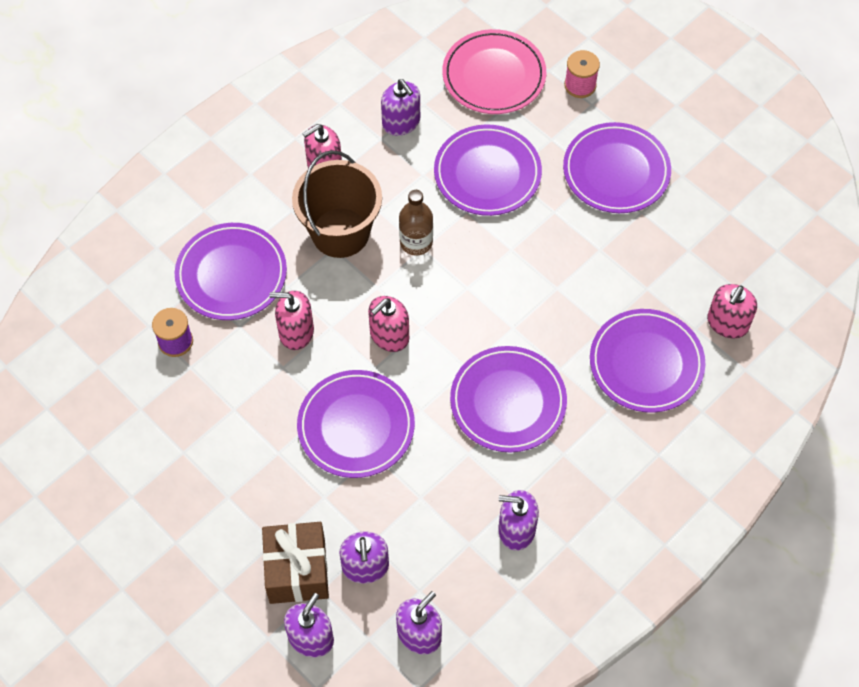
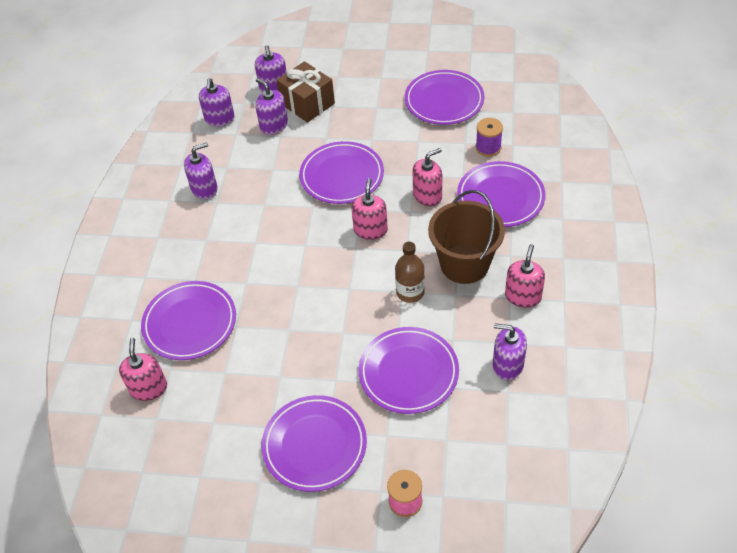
camera: 145 degrees right, 10 degrees down
(494, 76) = (480, 456): pink plate -> none
(508, 402) = (263, 244): purple plate -> purple plate (444, 101)

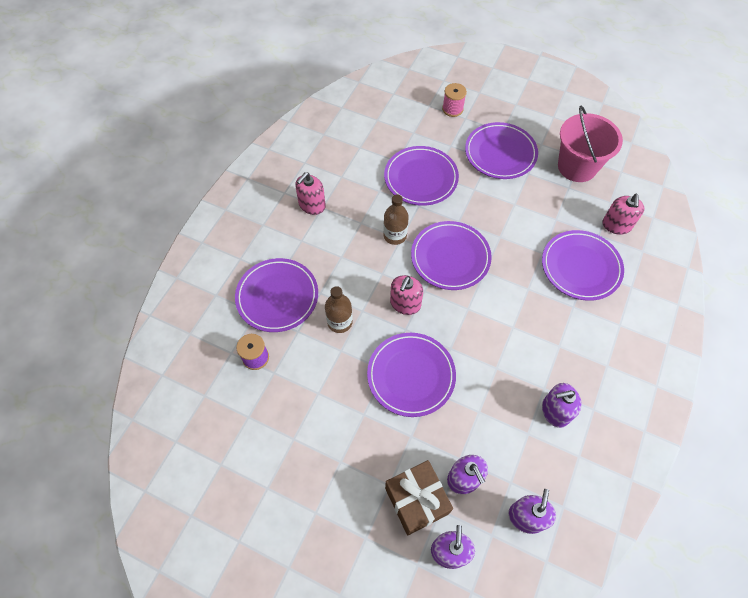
camera: 165 degrees left, 10 degrees up
(204, 459) = (577, 166): none -> pink bucket
(427, 195) = (340, 322): pink soap dispenser -> brown bottle
(444, 101) = (264, 441): purple plate -> purple plate (450, 257)
(464, 264) = (341, 245): brown bucket -> none
(507, 365) = (350, 163): purple soap dispenser -> none

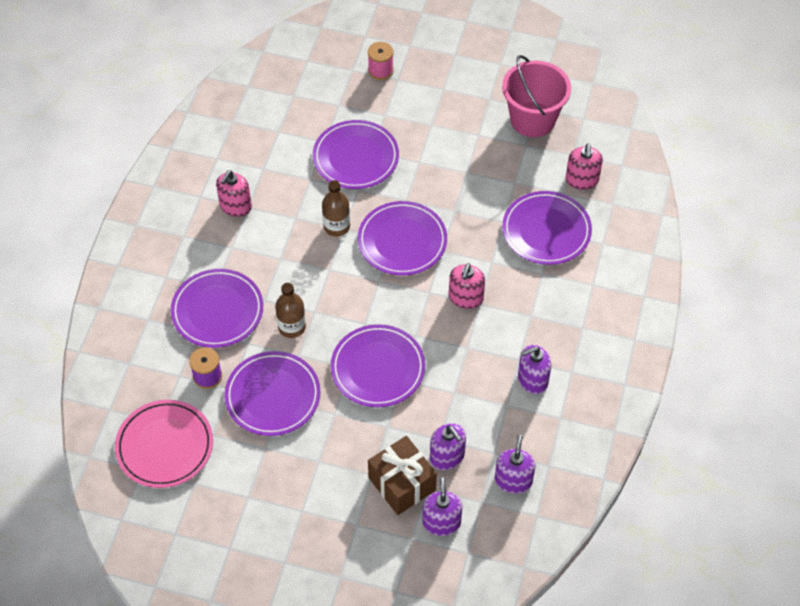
camera: 10 degrees left, 5 degrees down
(202, 421) = (165, 446): none -> pink plate
(405, 303) = (360, 297): pink soap dispenser -> pink soap dispenser (466, 297)
(500, 153) = (443, 116): purple plate -> purple plate (273, 396)

